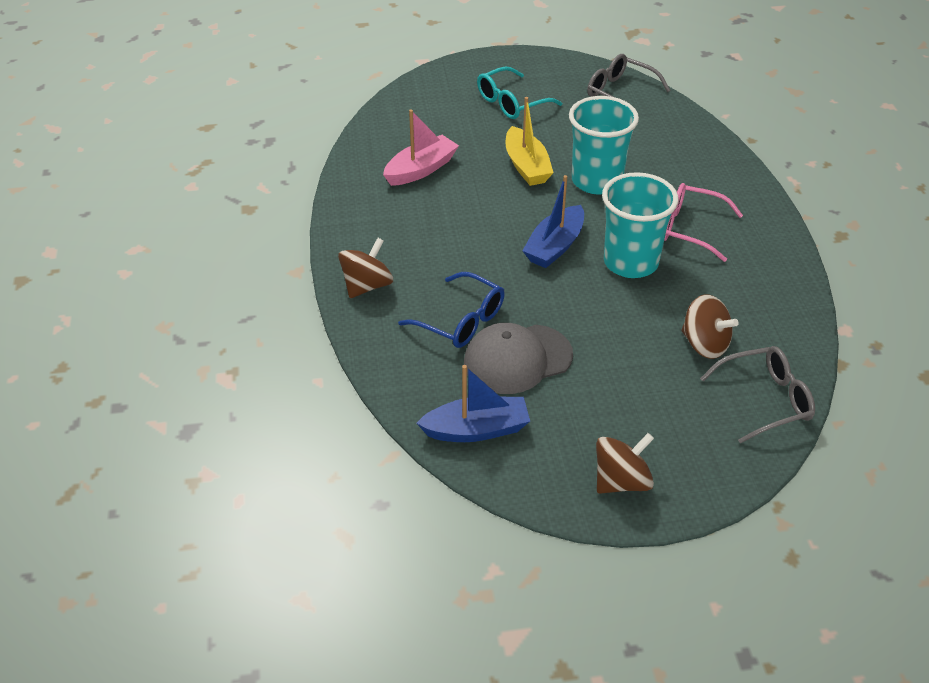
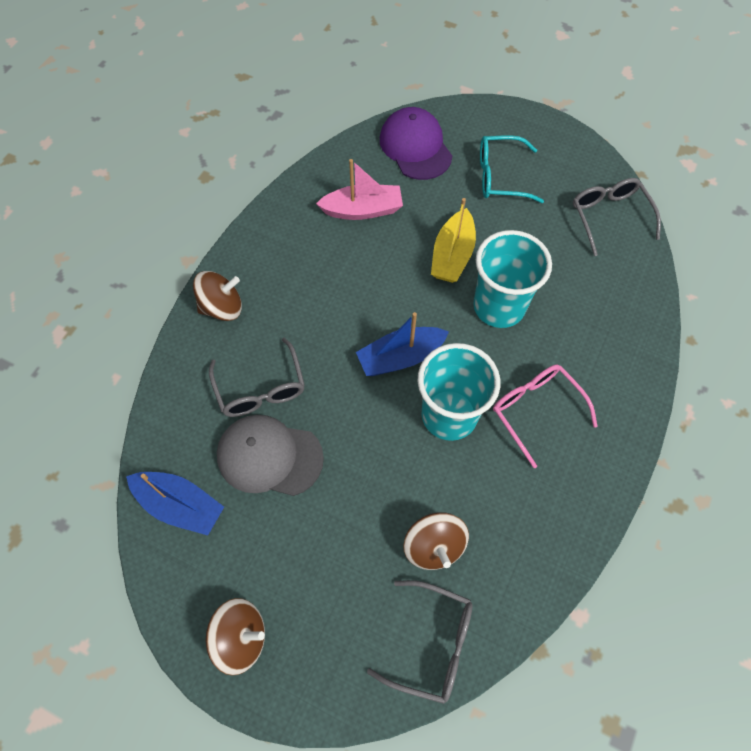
camera: 35 degrees right, 20 degrees up
(421, 112) = (415, 147): none -> purple cap
(461, 321) = (261, 389): blue glasses -> grey glasses

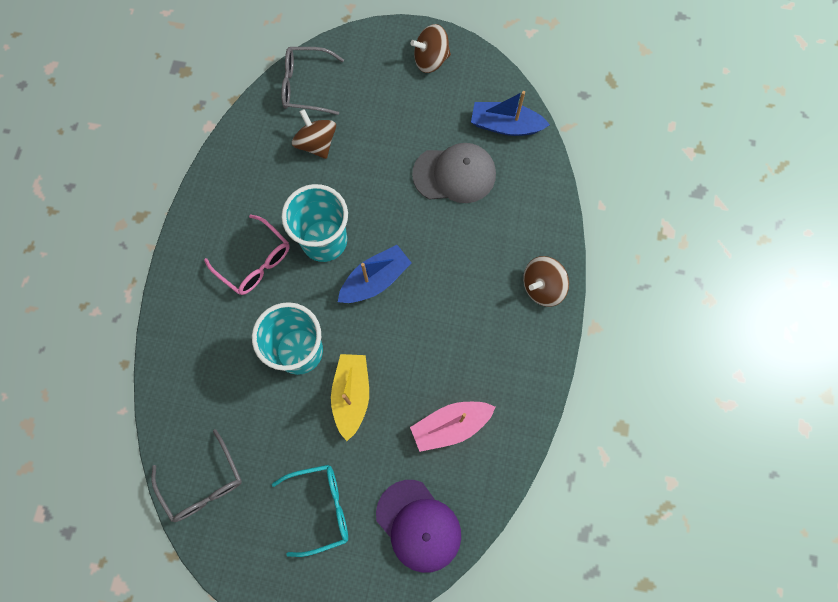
camera: 165 degrees right, 10 degrees up
(261, 389) = (481, 224): grey glasses -> none

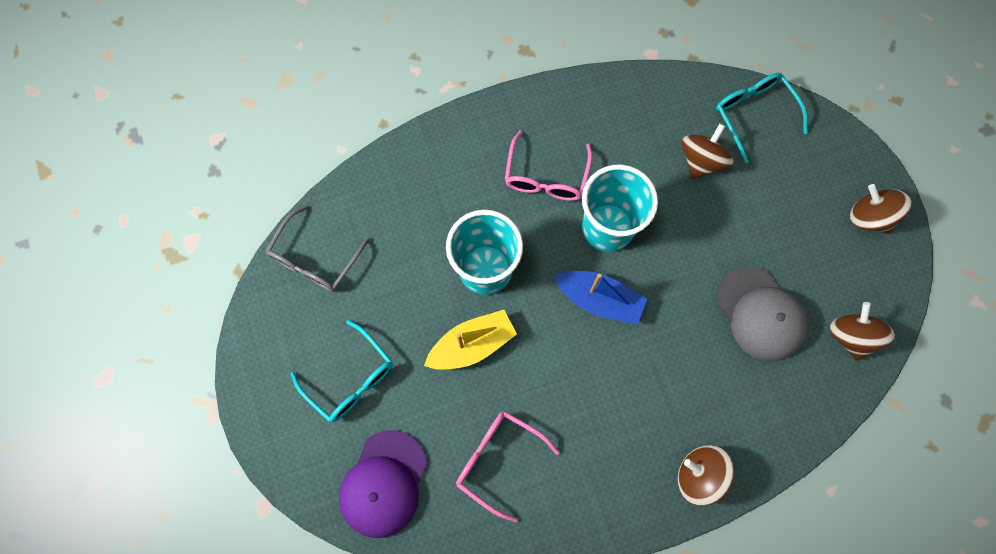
camera: 60 degrees right, 0 degrees up
(305, 86) = (753, 114): grey glasses -> turquoise glasses
(450, 426) = (498, 460): pink boat -> pink glasses
(505, 125) = (851, 336): blue boat -> brown spinning top

